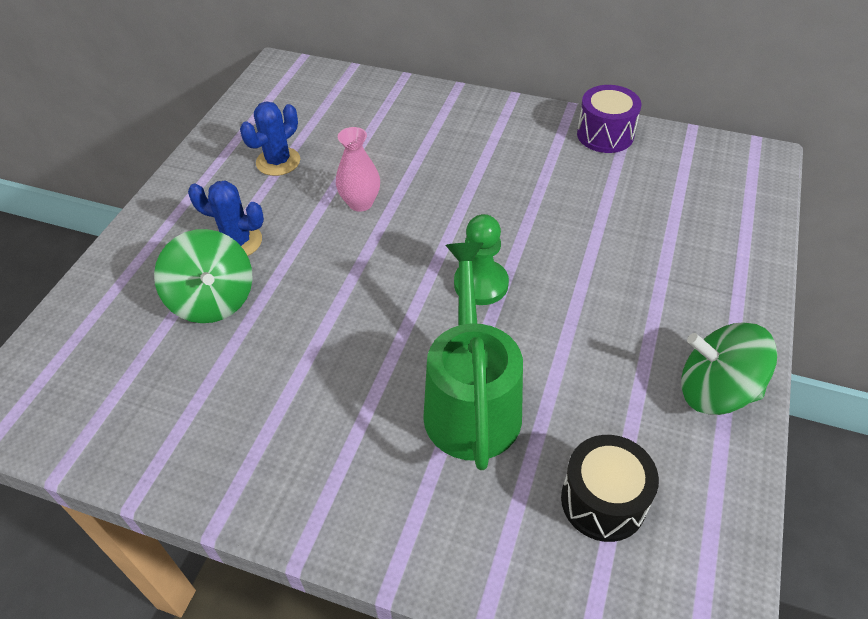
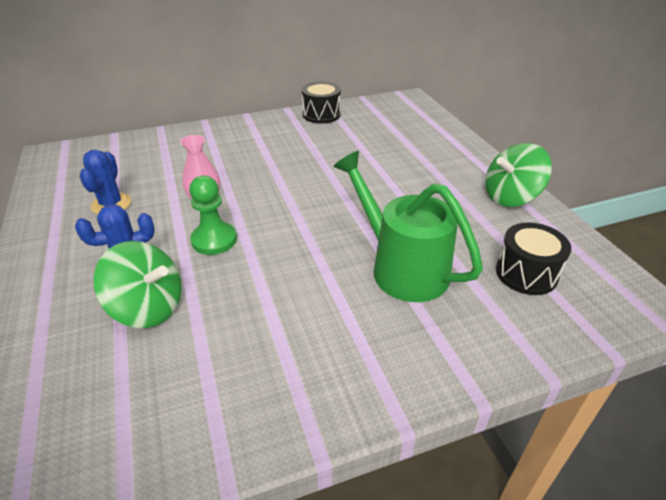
camera: 40 degrees left, 10 degrees down
(481, 284) = (335, 208): green pawn -> green pawn (214, 240)
(605, 135) = (321, 115): purple drum -> black drum

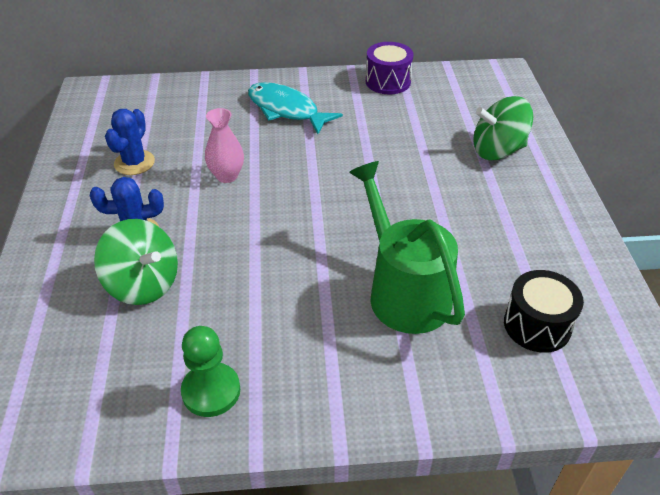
camera: 15 degrees right, 5 degrees up
(214, 240) = (223, 223): green pawn -> green pawn (211, 391)
(243, 145) = (286, 110): none -> turquoise fish
(321, 115) = (388, 81): black drum -> purple drum
(510, 197) = (565, 229): green spinning top -> green spinning top (497, 150)

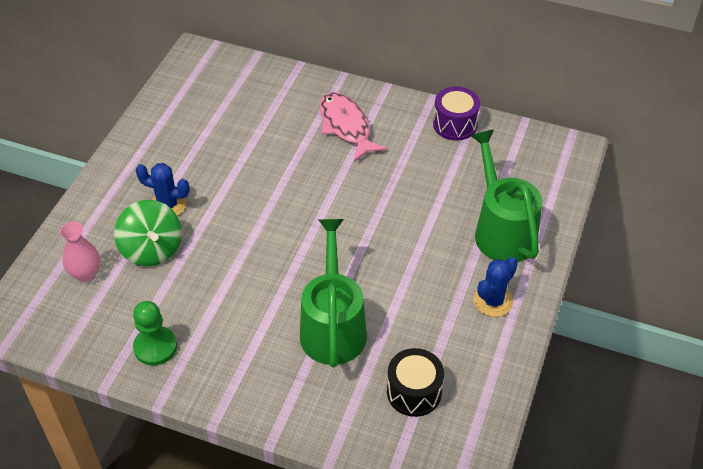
camera: 25 degrees right, 5 degrees up
(134, 163) = (197, 139): blue cactus -> blue cactus (493, 301)
(227, 176) = (260, 176): pink vase -> pink vase (85, 274)
(286, 110) = (346, 126): turquoise fish -> pink fish
(497, 150) = (501, 230): green spinning top -> green watering can

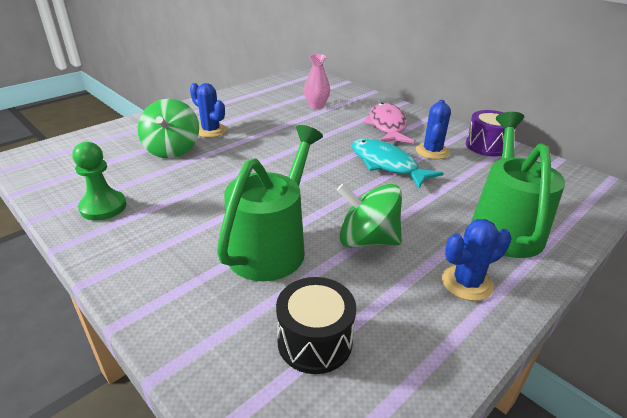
camera: 25 degrees right, 15 degrees down
(85, 274) = (110, 149): pink vase -> pink vase (316, 106)
(374, 189) = (386, 164): none -> turquoise fish
(403, 289) = (367, 240): none -> green spinning top
(407, 153) = (432, 151): none -> blue cactus

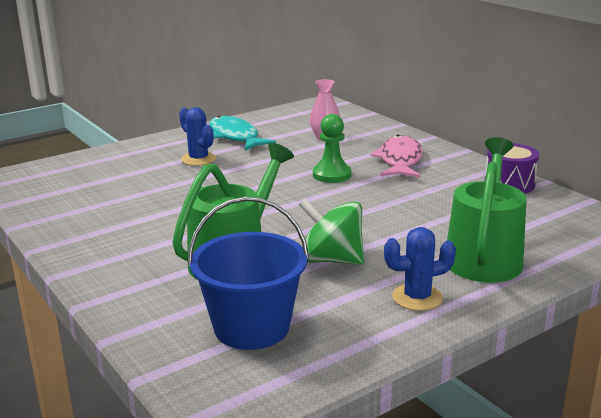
camera: 10 degrees right, 10 degrees down
(103, 207) = (78, 221): green pawn -> green pawn (332, 175)
(172, 149) = (154, 175): green spinning top -> none
(314, 341) = (251, 327): black drum -> blue bucket
(386, 164) = (382, 197): turquoise fish -> turquoise fish (235, 137)
(432, 151) = (440, 187): blue cactus -> none

